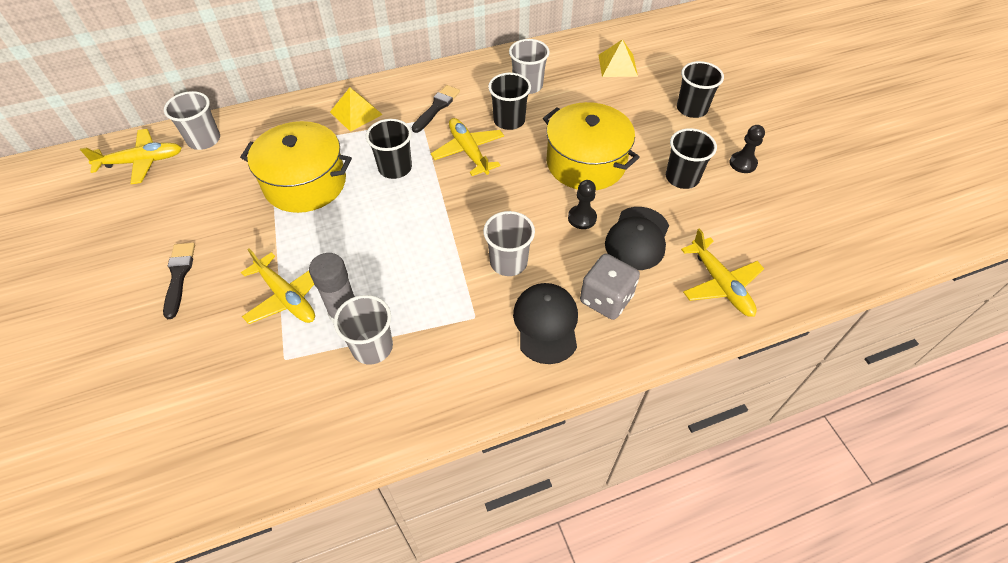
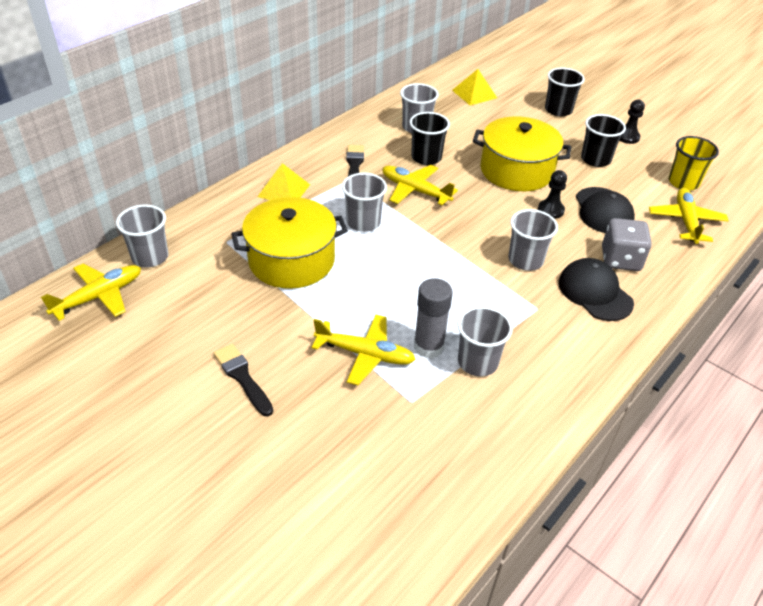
camera: 30 degrees left, 10 degrees down
(395, 168) = (363, 222): black cup -> grey cup
(720, 284) = (686, 221): yellow plane -> yellow plane turned 120 degrees counterclockwise
(760, 237) = (683, 182): none -> yellow cup

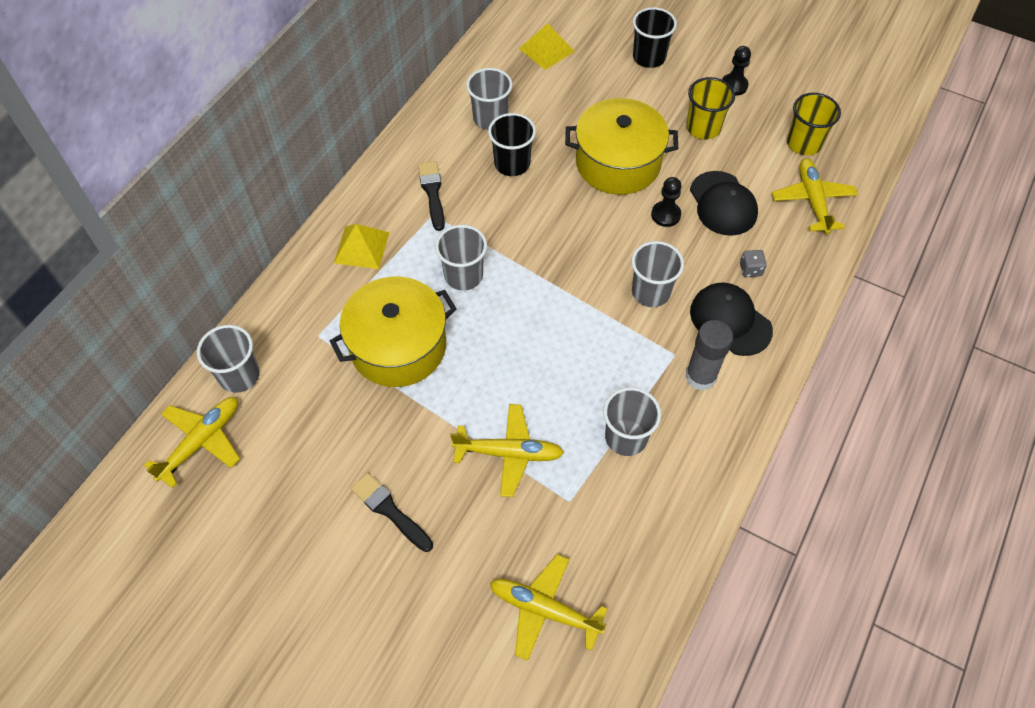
camera: 10 degrees left, 15 degrees up
(415, 190) = (511, 217): yellow plane -> yellow plane (545, 609)
(428, 346) = (572, 429): grey glue stick -> grey glue stick (700, 376)
(595, 159) = (703, 128): black cup -> yellow cup
(620, 259) = (750, 269): grey dice -> grey dice, size x0.49

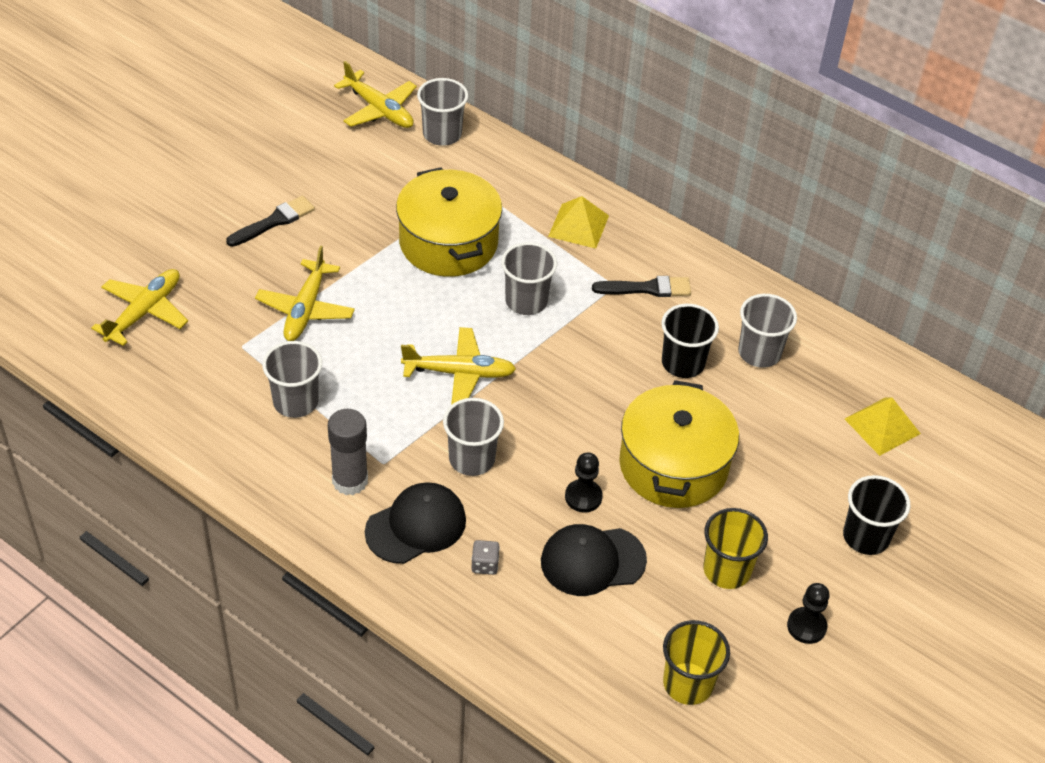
camera: 95 degrees right, 10 degrees down
(812, 201) = (583, 664): yellow plane -> yellow plane (459, 373)

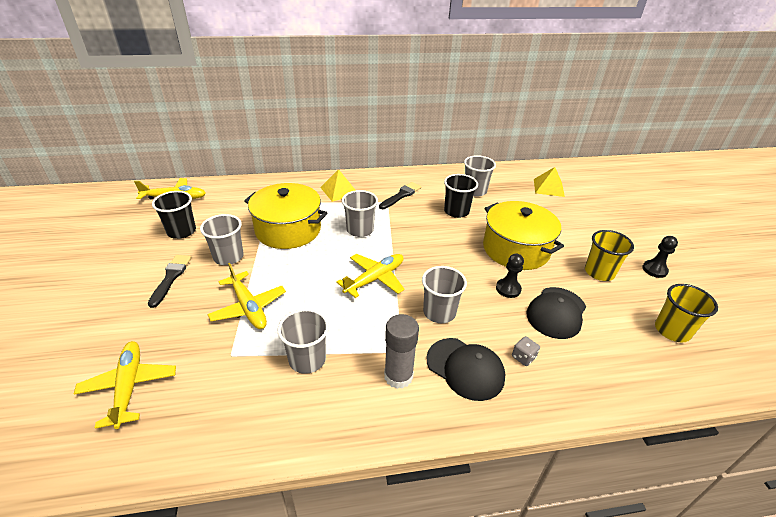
camera: 45 degrees left, 10 degrees down
(416, 526) = (465, 368): black cap -> black cap turned 120 degrees clockwise
(442, 134) = (224, 192): grey cup -> grey cup (228, 257)
(866, 537) = (609, 224): black cup -> black cup (181, 231)

